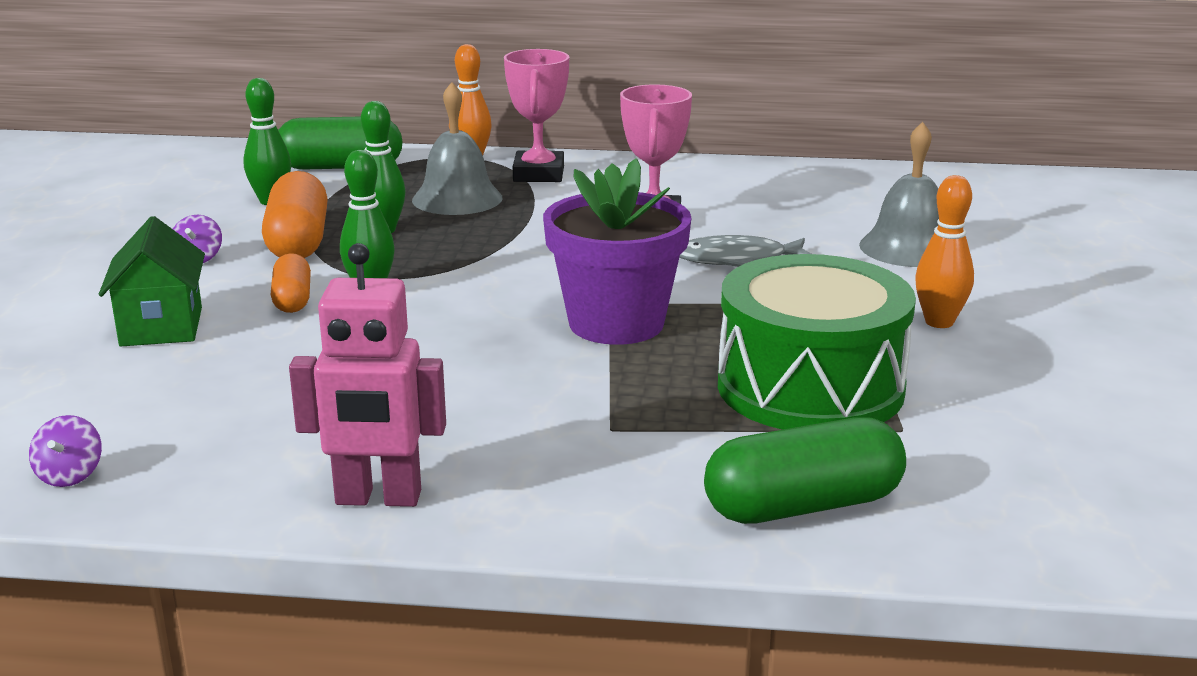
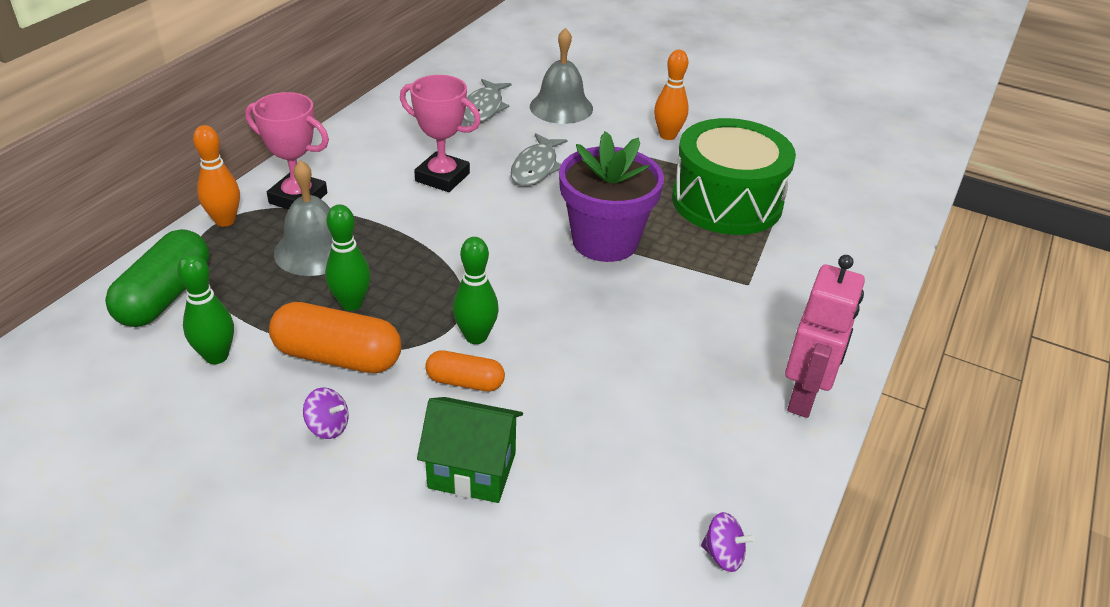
camera: 70 degrees left, 15 degrees up
(803, 506) = (853, 246): green capsule -> none
(836, 210) = (483, 108): none -> grey fish

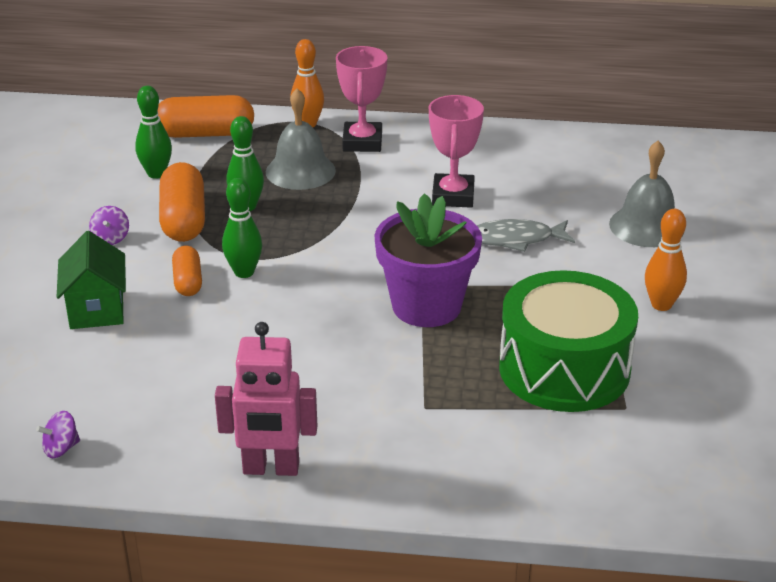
camera: 70 degrees right, 5 degrees down
(165, 296) = (205, 134): green capsule -> orange capsule
(483, 108) = (594, 184): grey fish -> none
(723, 555) = (61, 448): purple spinning top -> purple spinning top turned 60 degrees clockwise

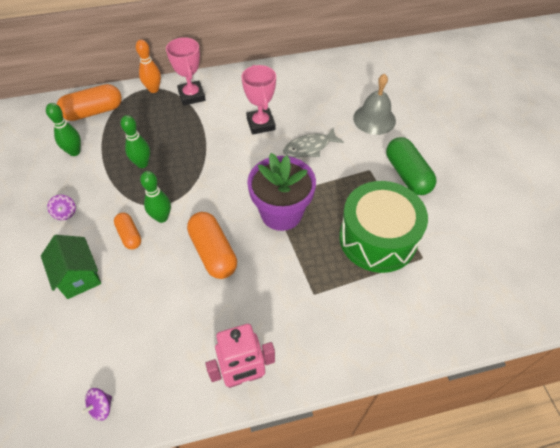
camera: 20 degrees left, 20 degrees up
(183, 220) = (106, 185): orange capsule -> orange capsule (213, 252)
(300, 171) = (164, 127): grey bell -> none
(661, 305) = (407, 174): orange bowling pin -> green capsule

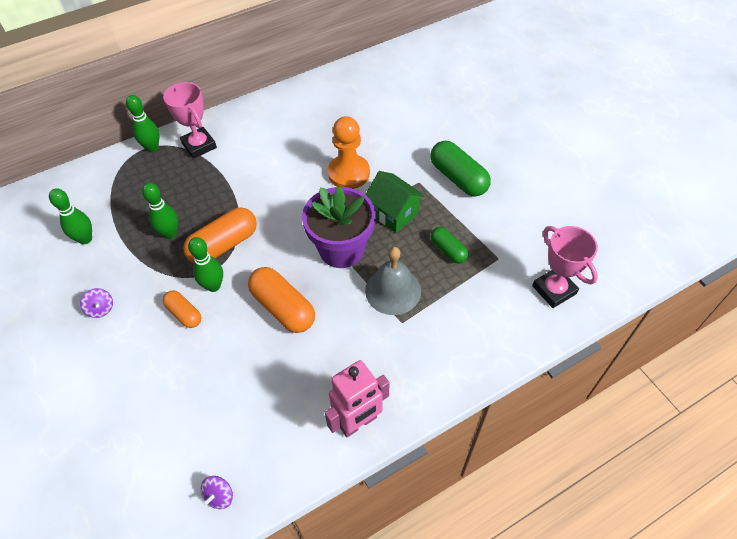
camera: 15 degrees left, 0 degrees up
(79, 276) = (143, 372): green house -> green house (393, 213)
(93, 112) = (90, 189): orange capsule -> orange capsule (224, 245)
(153, 89) = (152, 148): orange bowling pin -> green bowling pin
(260, 124) = (287, 160): pink trophy -> pink trophy (554, 290)
(309, 147) = (349, 173): grey fish -> orange pawn
(374, 119) = (407, 128): grey bell -> grey bell (393, 290)
(377, 238) = (448, 250): green drum -> green capsule

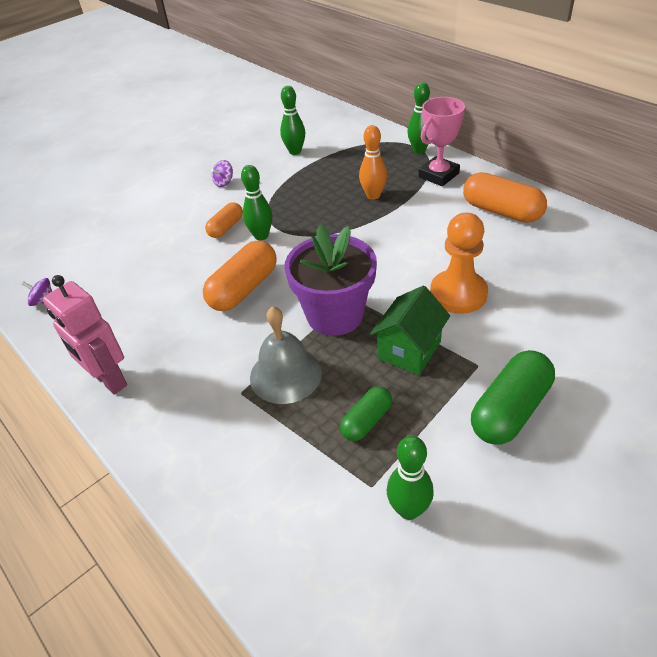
camera: 80 degrees right, 10 degrees down
(170, 233) = (316, 192): green bowling pin -> green bowling pin (409, 509)
(201, 194) = (373, 195): none -> orange bowling pin
(224, 245) = (313, 228): orange capsule -> orange capsule (501, 211)
(554, 290) = (330, 576): pink trophy -> none

